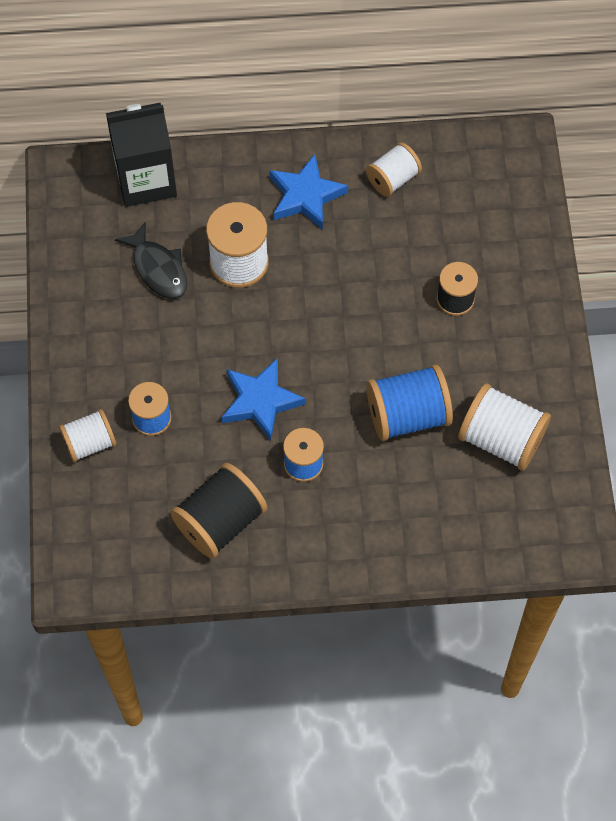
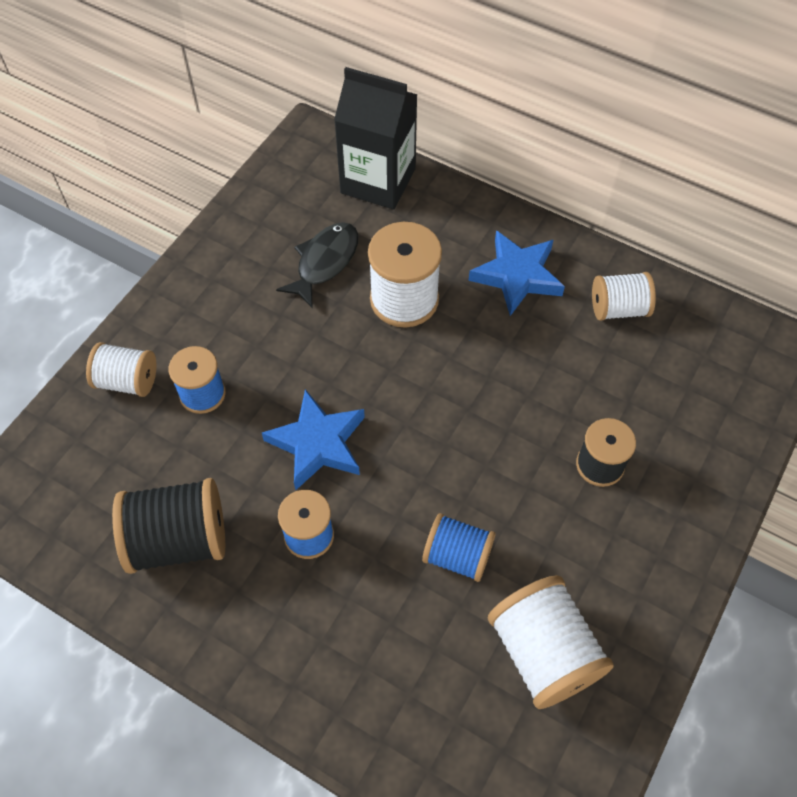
camera: 35 degrees right, 5 degrees down
(158, 269) = (324, 262): black fish -> black fish turned 150 degrees counterclockwise
(407, 415) = (457, 556): blue spool -> blue spool, size x0.63

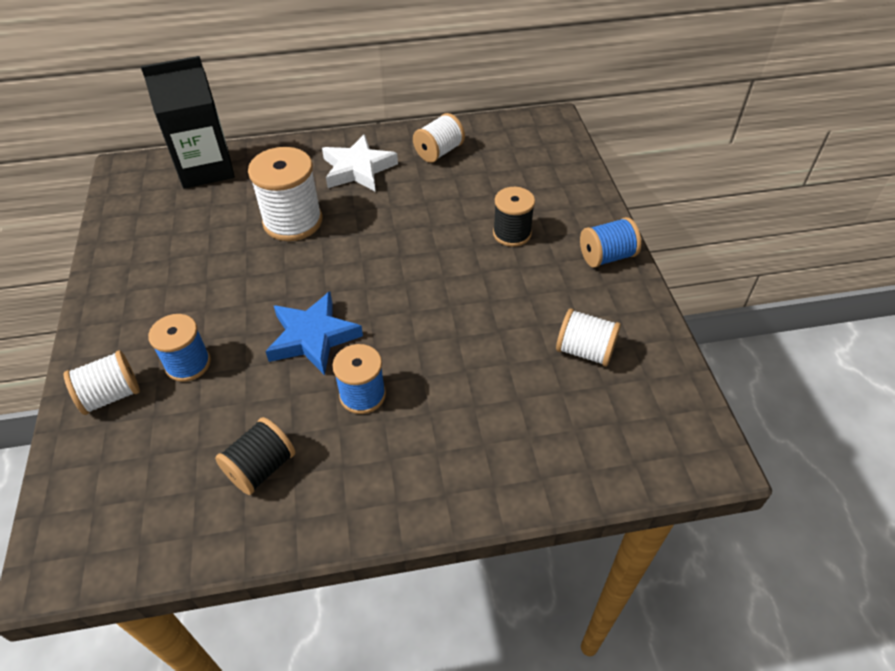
camera: 40 degrees left, 10 degrees down
(179, 539) = (261, 468): black spool -> black spool, size x0.63
(324, 262) = (210, 232): black fish -> none
(457, 556) = (477, 337): blue spool -> blue spool (606, 256)
(517, 276) = (358, 169): blue star -> white star
(543, 652) = (584, 351): white spool -> white spool, size x0.63

